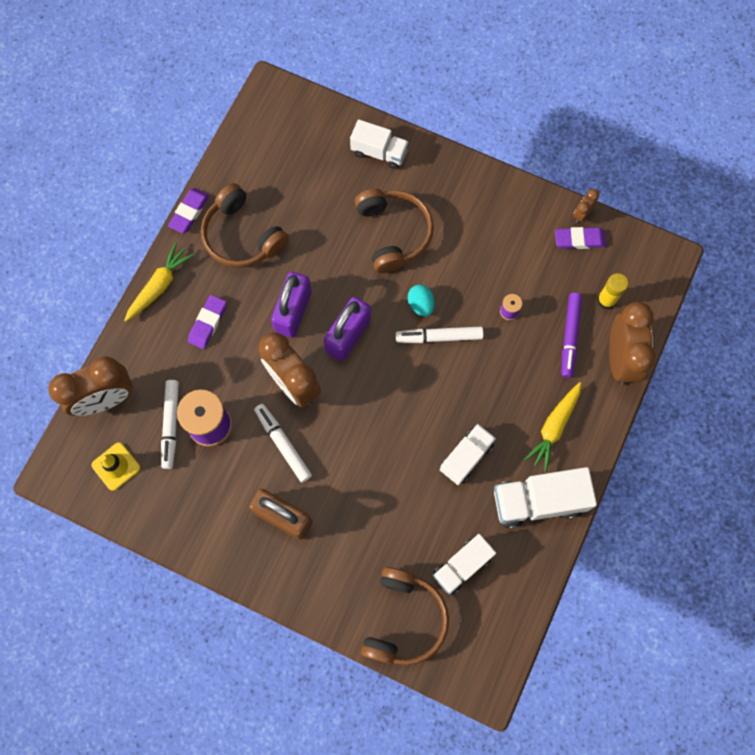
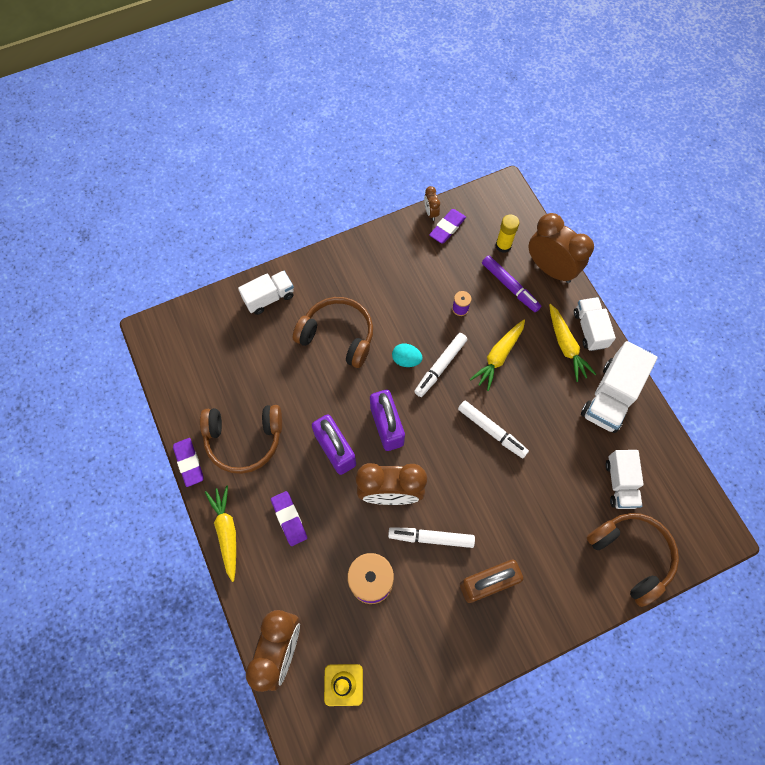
camera: 50 degrees left, 5 degrees down
(171, 425) = (346, 612): white marker -> white marker (491, 431)
(466, 457) = (542, 418): white truck -> white truck (589, 329)
(492, 377) = (498, 356): none -> yellow carrot

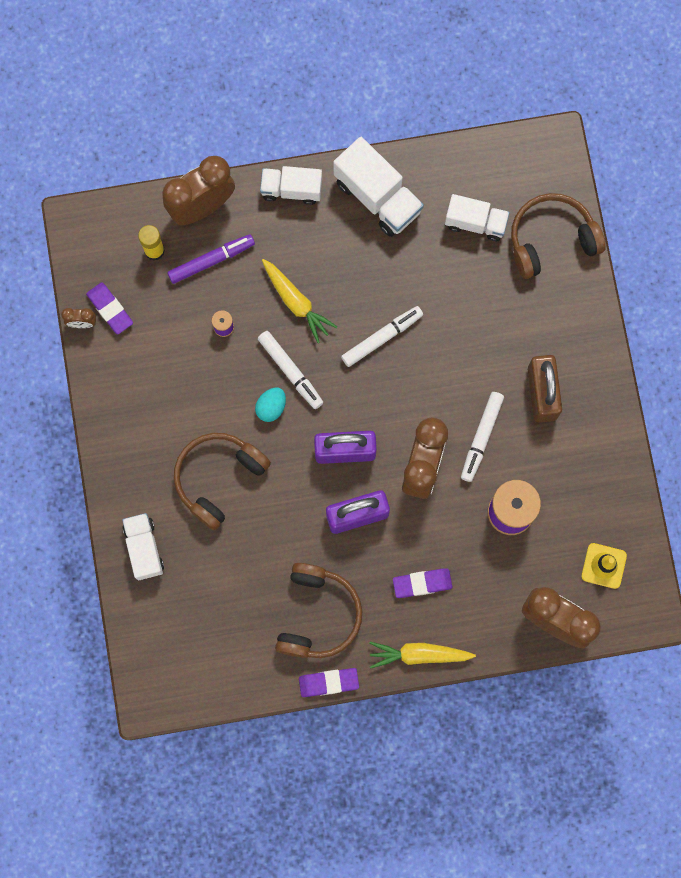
camera: 75 degrees left, 10 degrees up
(566, 346) = (304, 223): yellow carrot -> none

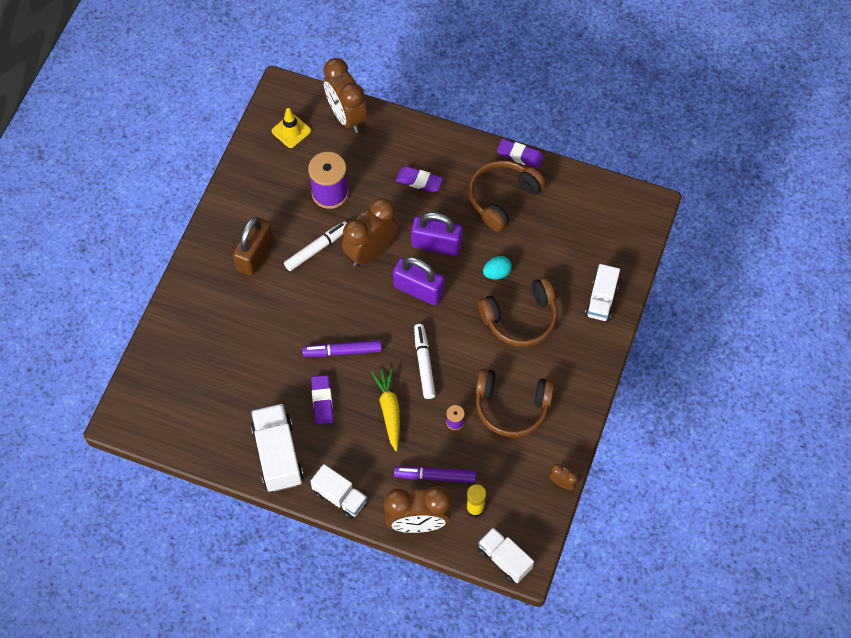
camera: 150 degrees left, 15 degrees down
(110, 309) = (534, 482): purple eraser -> purple eraser (322, 401)
(271, 407) = (453, 346): turquoise egg -> turquoise egg (497, 273)
(382, 338) = (342, 351): white marker -> purple marker
(419, 654) = (449, 141): yellow carrot -> none
(475, 223) = (218, 395): white truck -> white truck (504, 559)
(551, 240) = (173, 353): brown headphones -> brown headphones (512, 406)

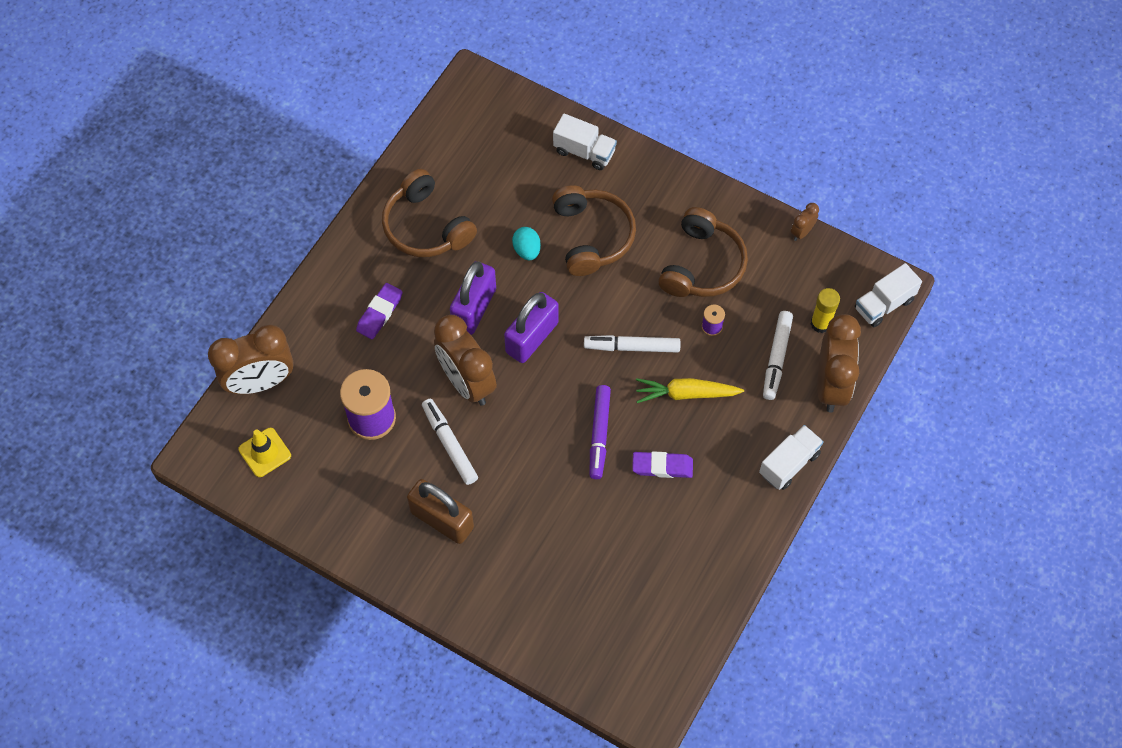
camera: 80 degrees left, 0 degrees up
(278, 455) = (725, 526): white truck -> none
(435, 476) = (776, 358): purple marker -> white marker
(520, 155) = (371, 198): purple eraser -> none

